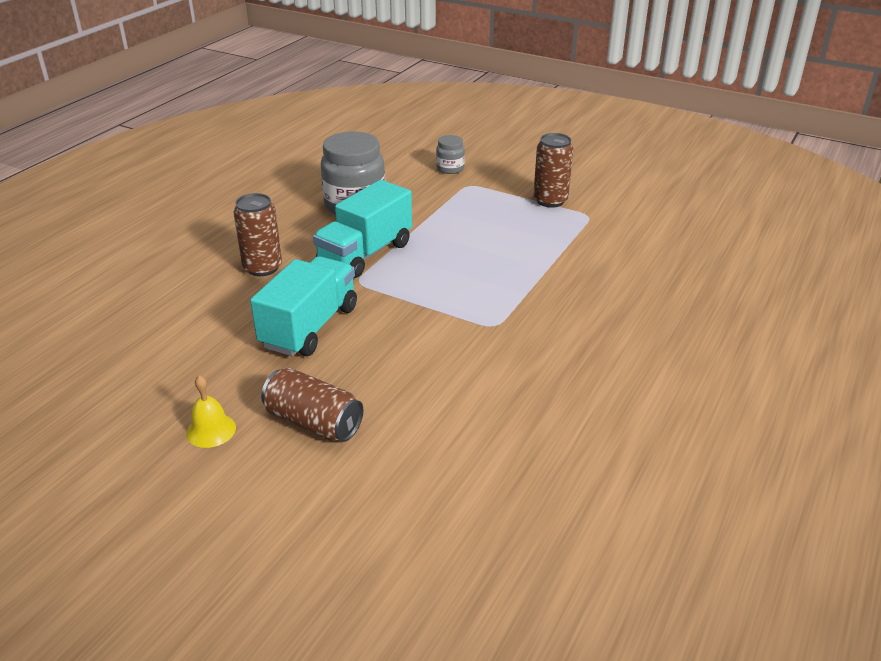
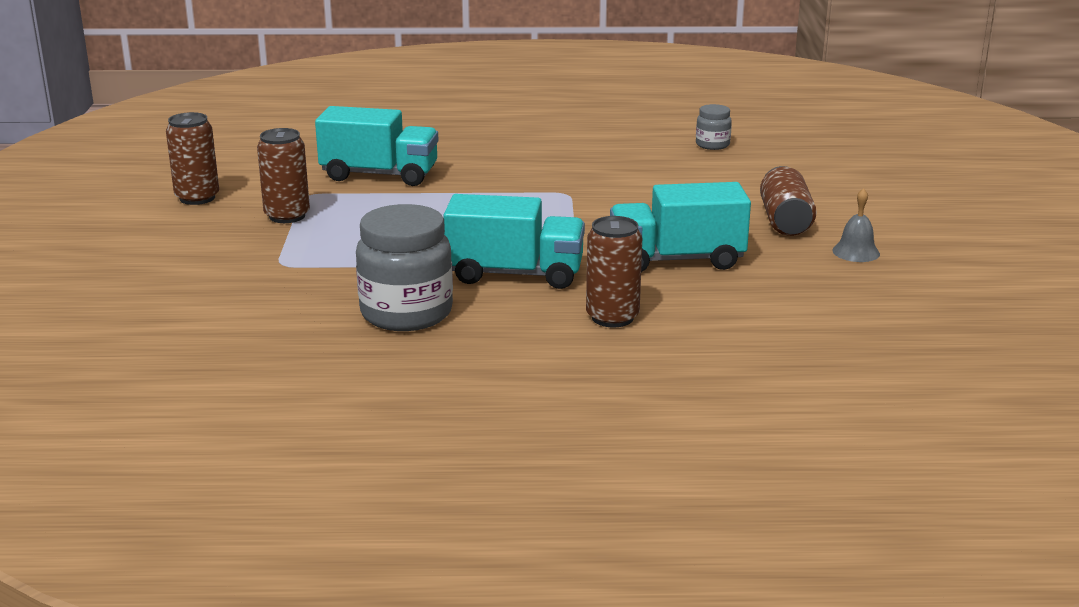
camera: 120 degrees left, 10 degrees down
(211, 430) = (856, 252): yellow bell -> grey bell
(450, 168) = (239, 286): grey jar -> grey jar (712, 145)
(609, 251) = (379, 175): none -> turquoise truck
(612, 178) = (197, 198): none -> brown can

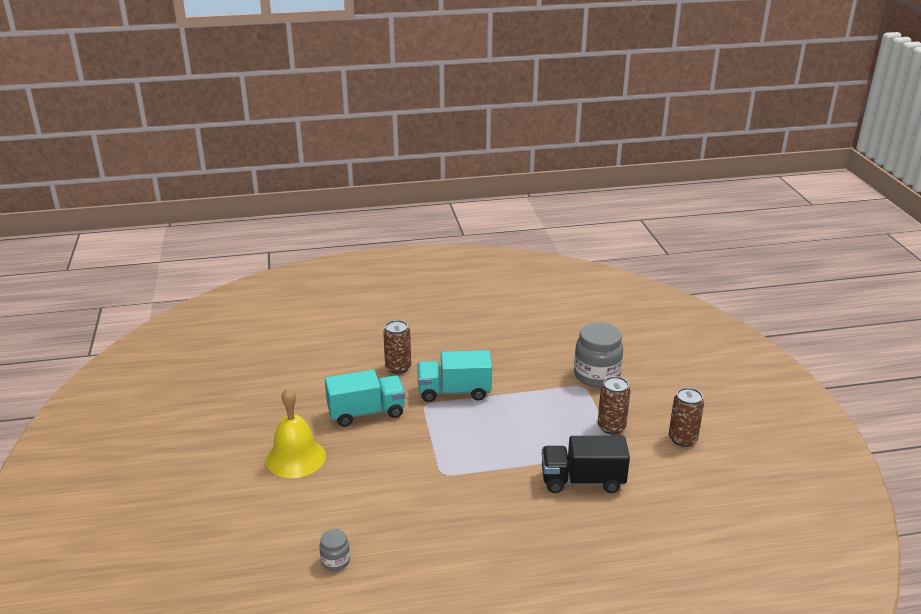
camera: 170 degrees right, 5 degrees up
(379, 175) = (582, 481): turquoise truck -> black truck
(406, 313) = (498, 360): grey jar -> grey jar (596, 375)
(785, 221) = (296, 458): brown can -> yellow bell
(856, 252) = (259, 431): grey bell -> none

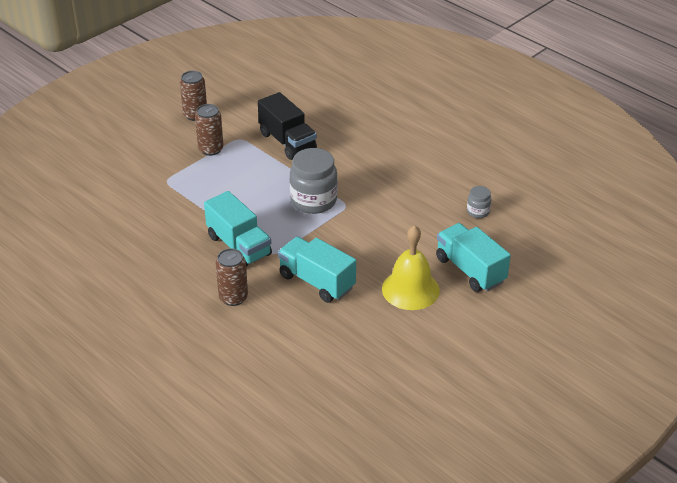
camera: 125 degrees left, 10 degrees up
(271, 506) = (470, 270): none -> turquoise truck
(596, 375) = (143, 179): grey jar -> grey jar (313, 201)

